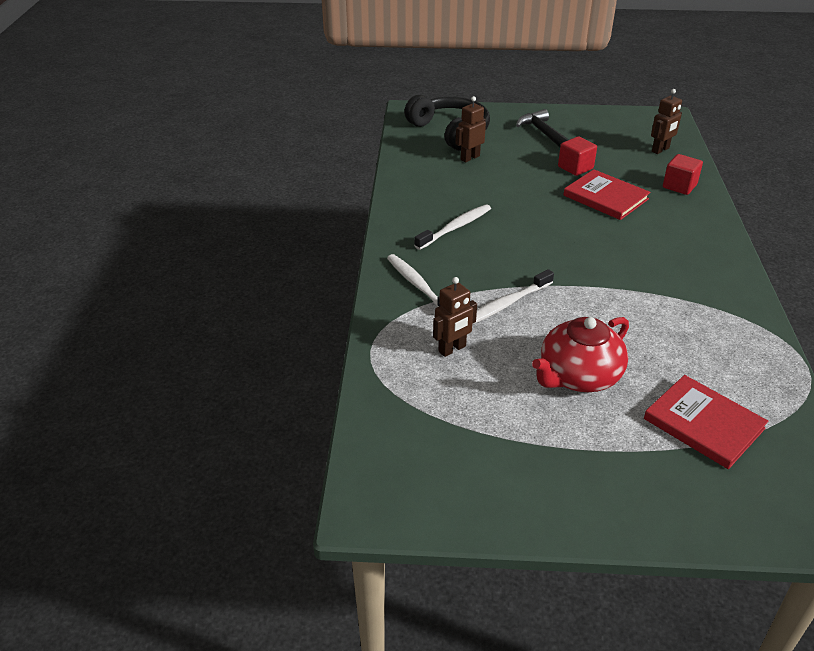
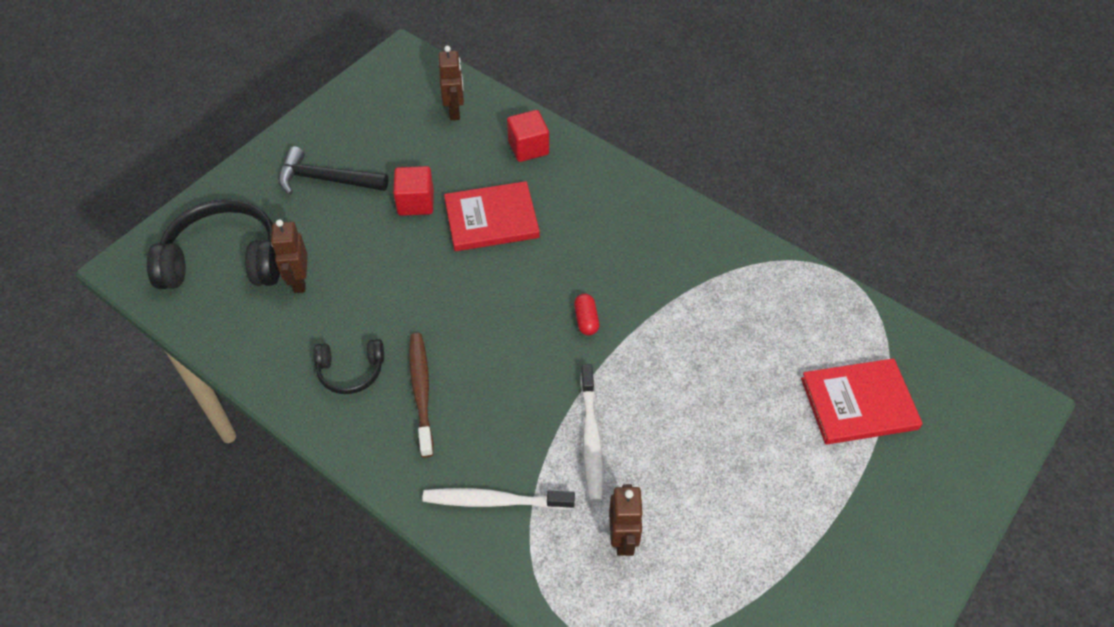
camera: 55 degrees left, 15 degrees up
(437, 199) = (351, 371): none -> black headphones
(455, 227) = (421, 391): white toothbrush -> brown toothbrush
(578, 376) = (739, 454): red teapot -> none
(588, 265) = (586, 320): none -> red capsule

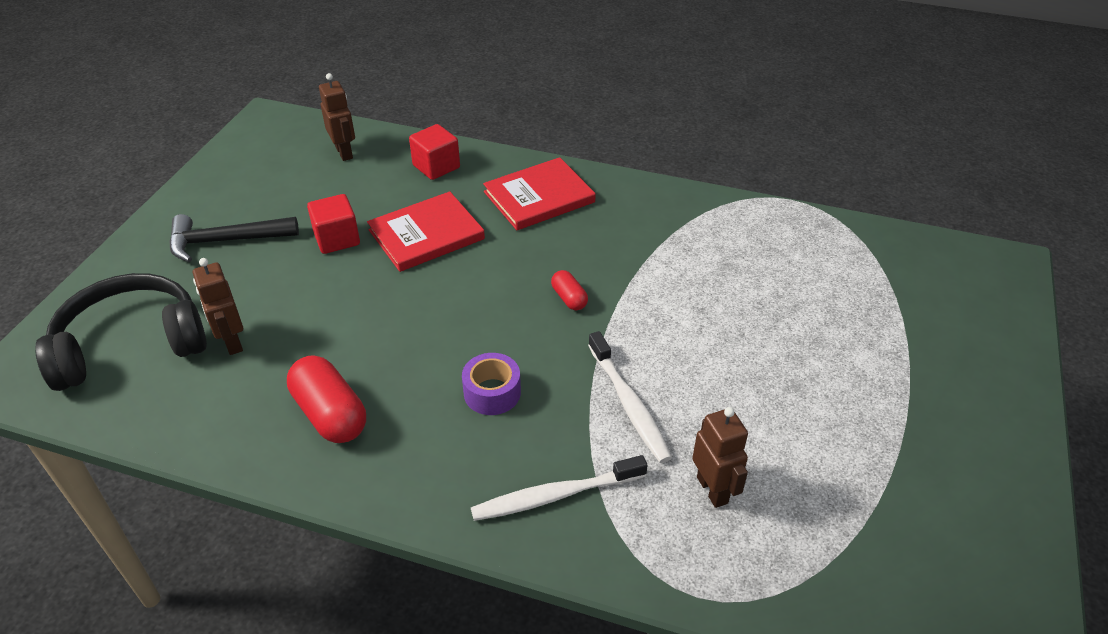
camera: 20 degrees left, 10 degrees down
(351, 371) = (330, 414): black headphones -> red capsule
(421, 391) = (421, 411): brown toothbrush -> none
(483, 392) = (492, 392): none -> purple tape
(858, 403) = (870, 300): red book -> red book (539, 197)

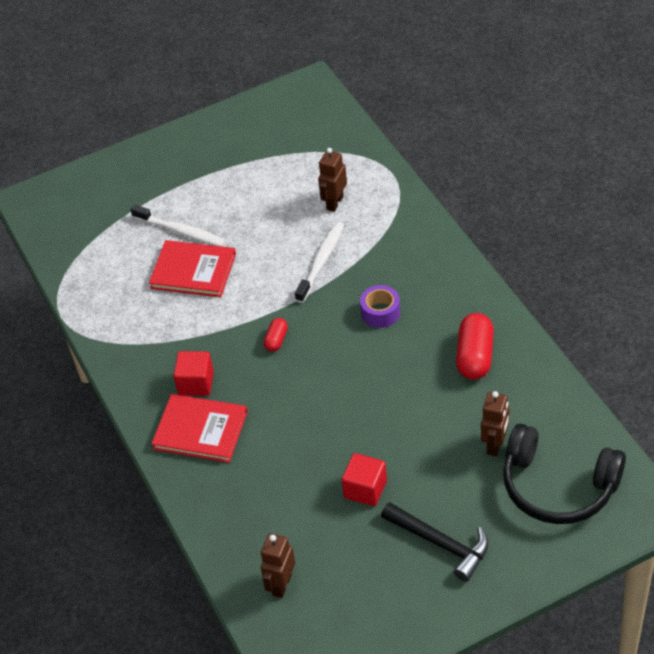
camera: 130 degrees left, 5 degrees up
(426, 234) = (305, 450): red book -> red book (193, 271)
(436, 166) = (233, 514): red cube -> red cube (196, 383)
(555, 496) = (405, 245): white toothbrush -> white toothbrush (181, 231)

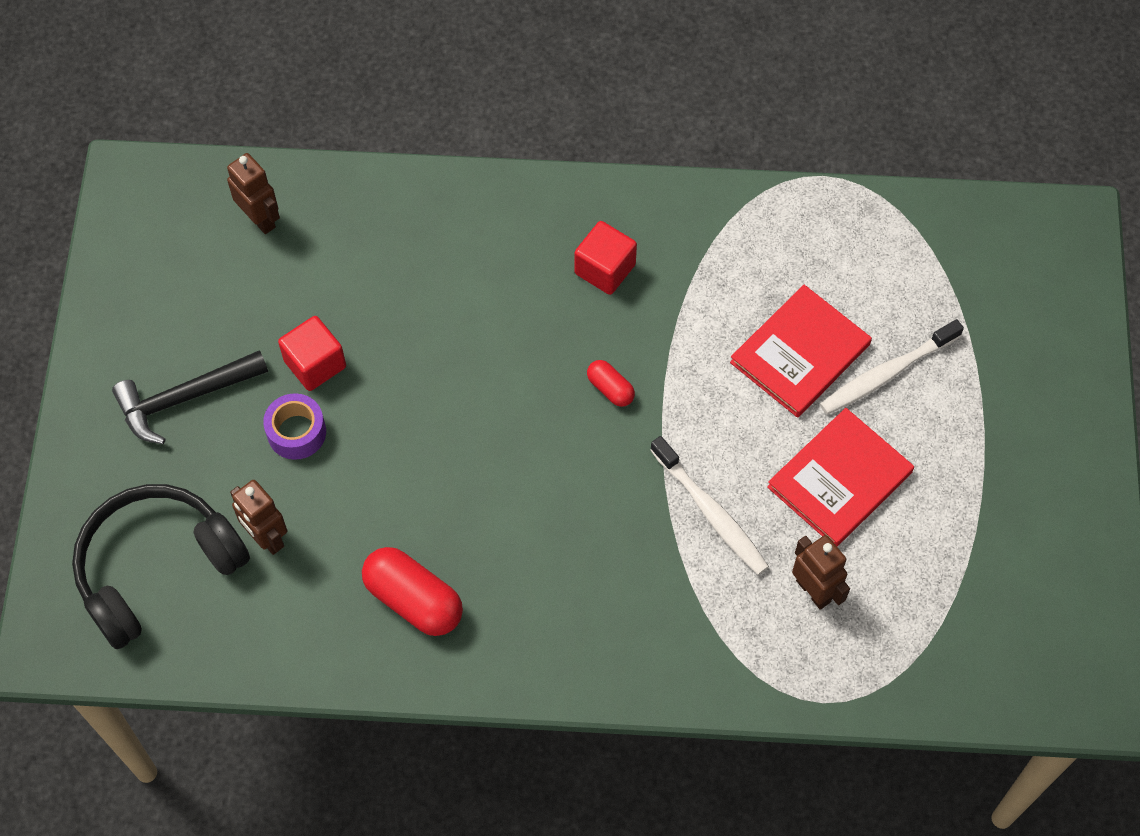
camera: 115 degrees right, 15 degrees up
(200, 430) = (529, 241): red book -> red book (839, 479)
(380, 312) = (568, 533): purple tape -> purple tape (296, 432)

